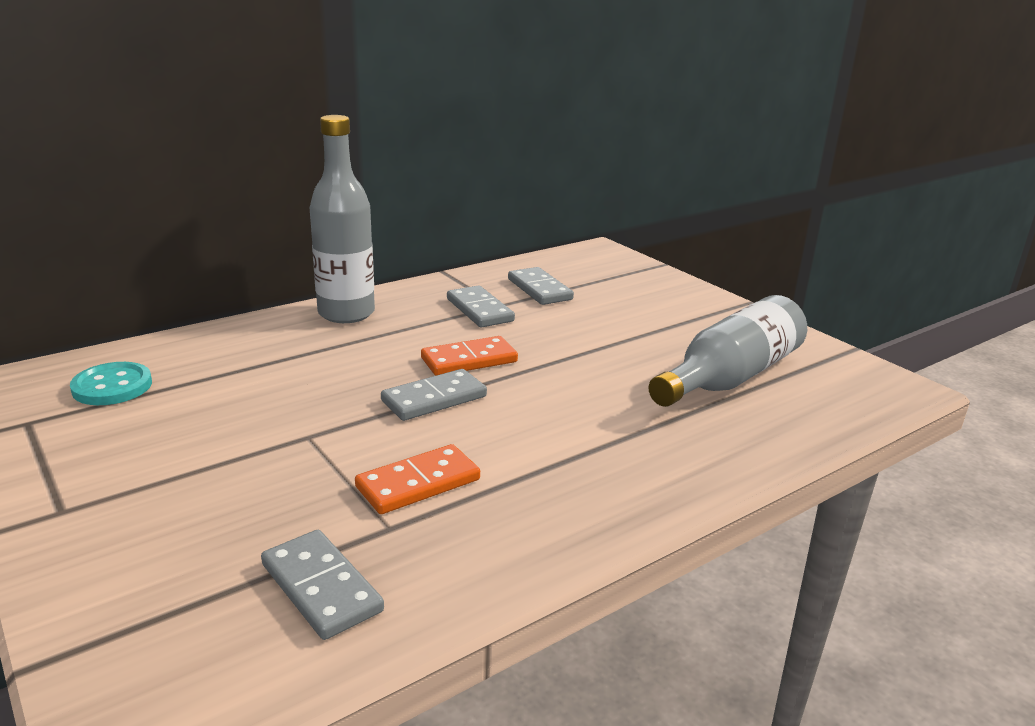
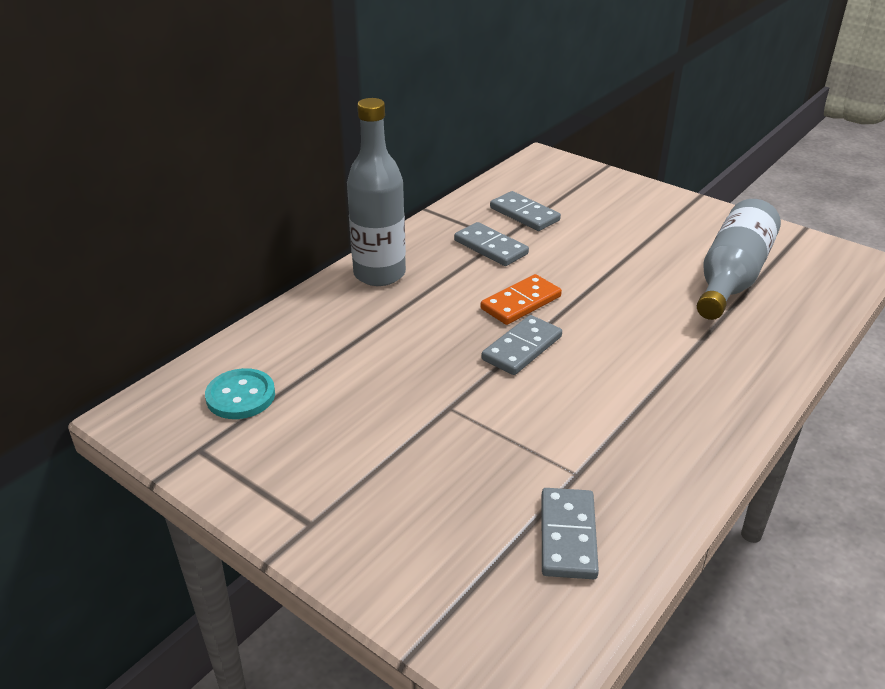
camera: 15 degrees left, 10 degrees up
(321, 588) = (567, 536): grey domino -> grey domino turned 60 degrees clockwise
(418, 483) = (569, 430): orange domino -> none

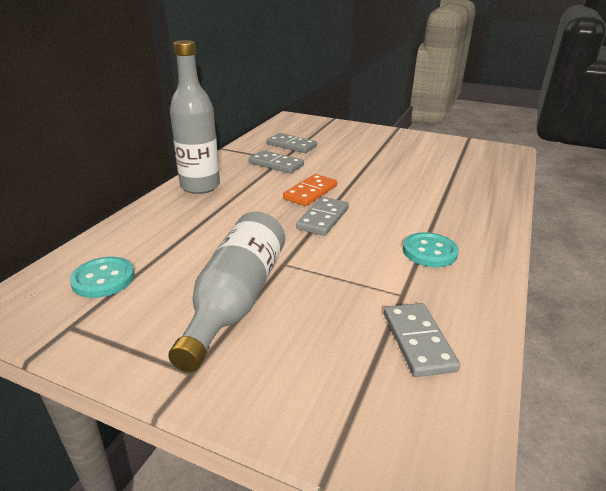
camera: 15 degrees left, 5 degrees down
(641, 419) = (429, 251): none -> turquoise button
(732, 277) = (441, 165): grey bottle -> grey bottle (236, 299)

